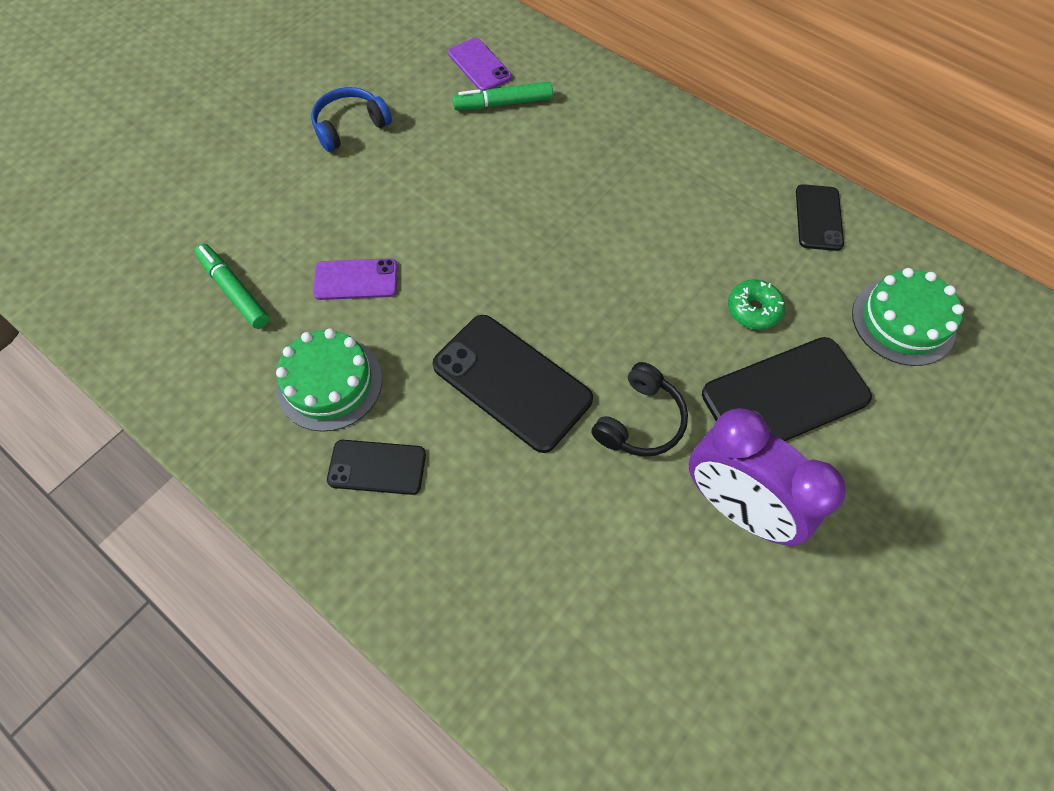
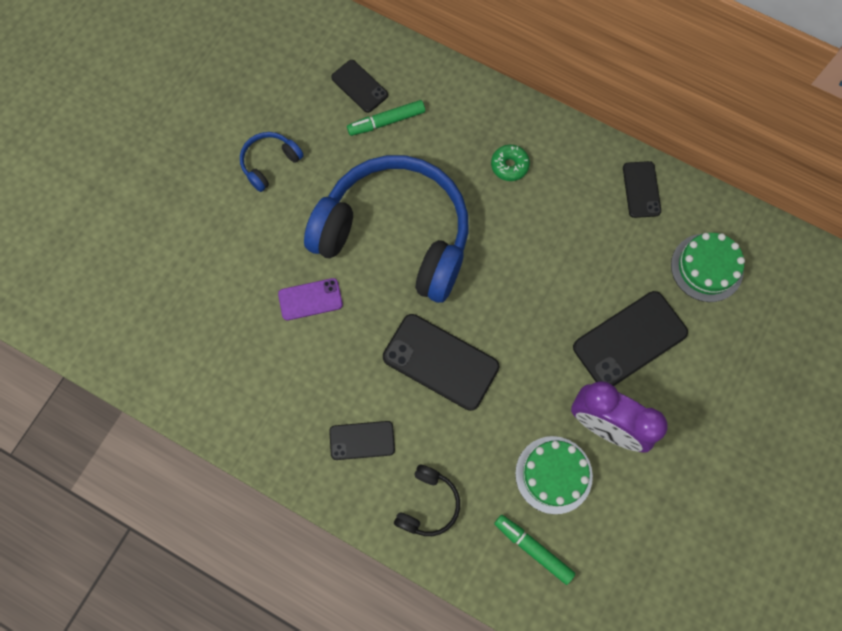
camera: 10 degrees left, 10 degrees up
(235, 291) = (223, 324): green marker -> green marker (533, 549)
(329, 383) = (313, 384): green cake -> green cake (553, 474)
(479, 65) = (359, 86): purple phone -> black phone
(486, 223) = (395, 235): none -> blue headphones
(640, 421) = (534, 375): black headphones -> black headphones (428, 504)
(753, 310) = (601, 276): green donut -> green donut (509, 165)

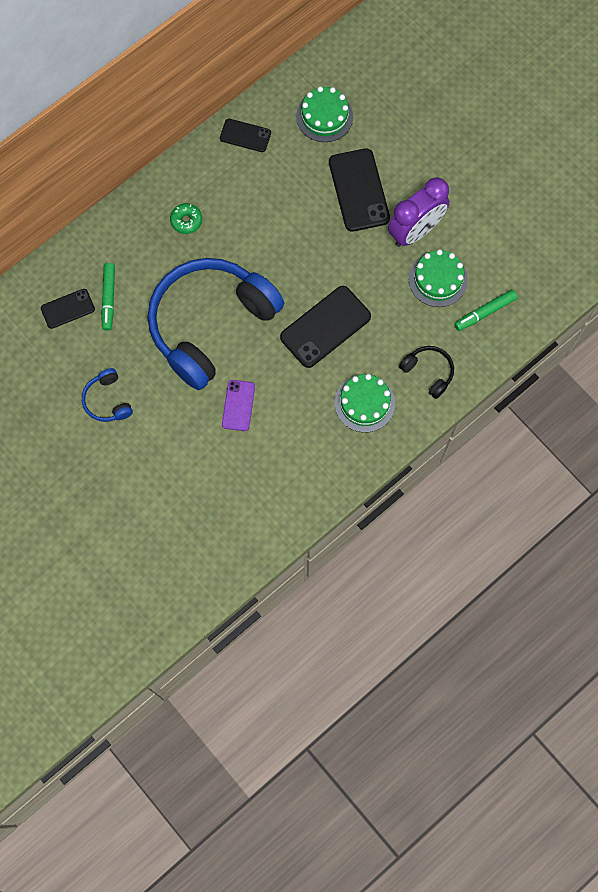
camera: 70 degrees left, 0 degrees up
(362, 440) = (364, 403): black phone -> green cake

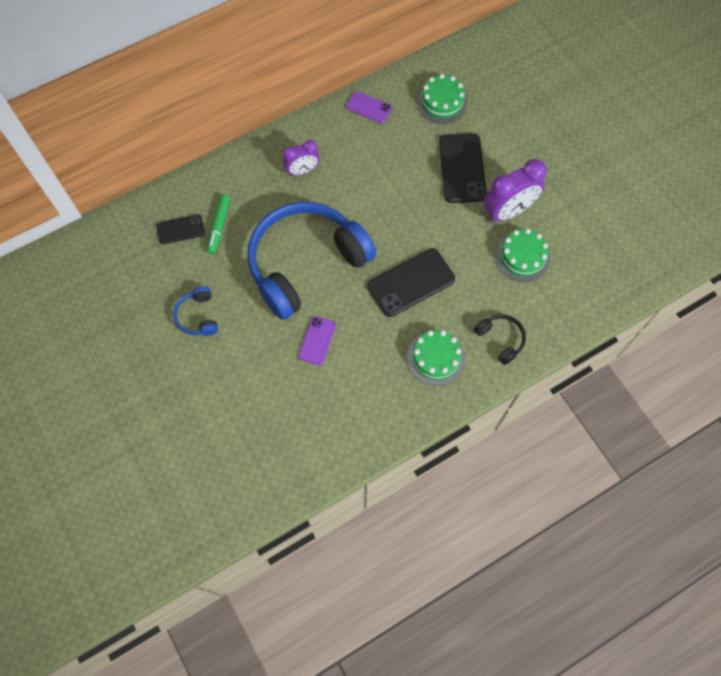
camera: 10 degrees right, 5 degrees down
(186, 221) = (302, 171): green donut -> purple clock
(245, 135) = (369, 107): black phone -> purple phone
(485, 312) = (562, 293): green marker -> none

